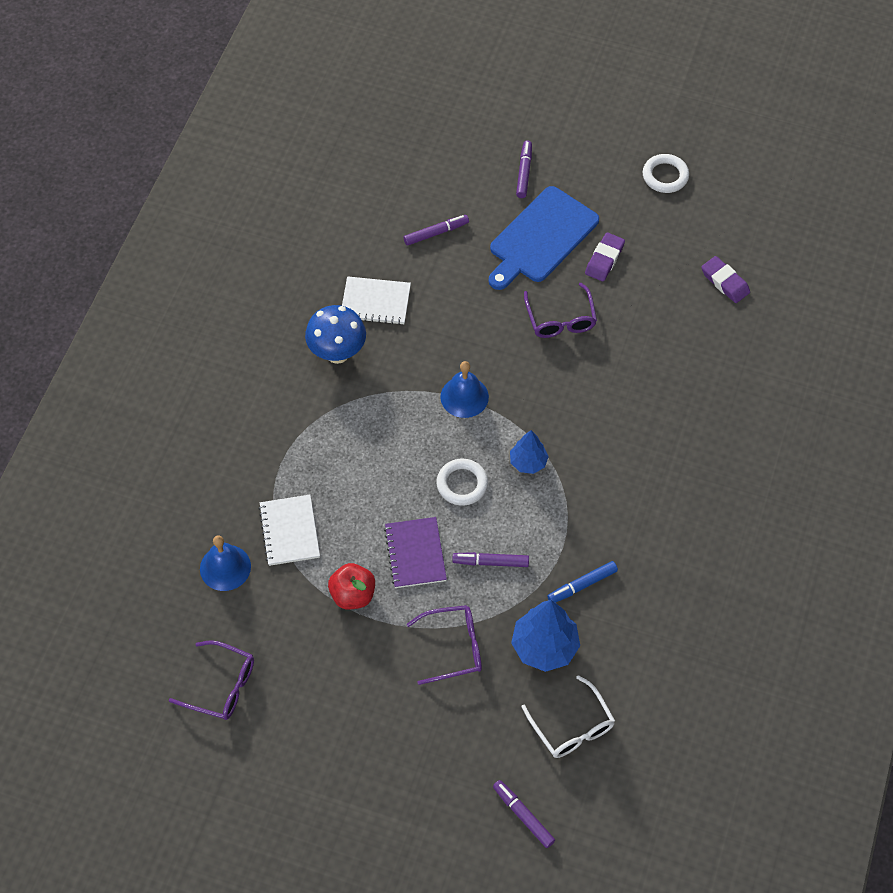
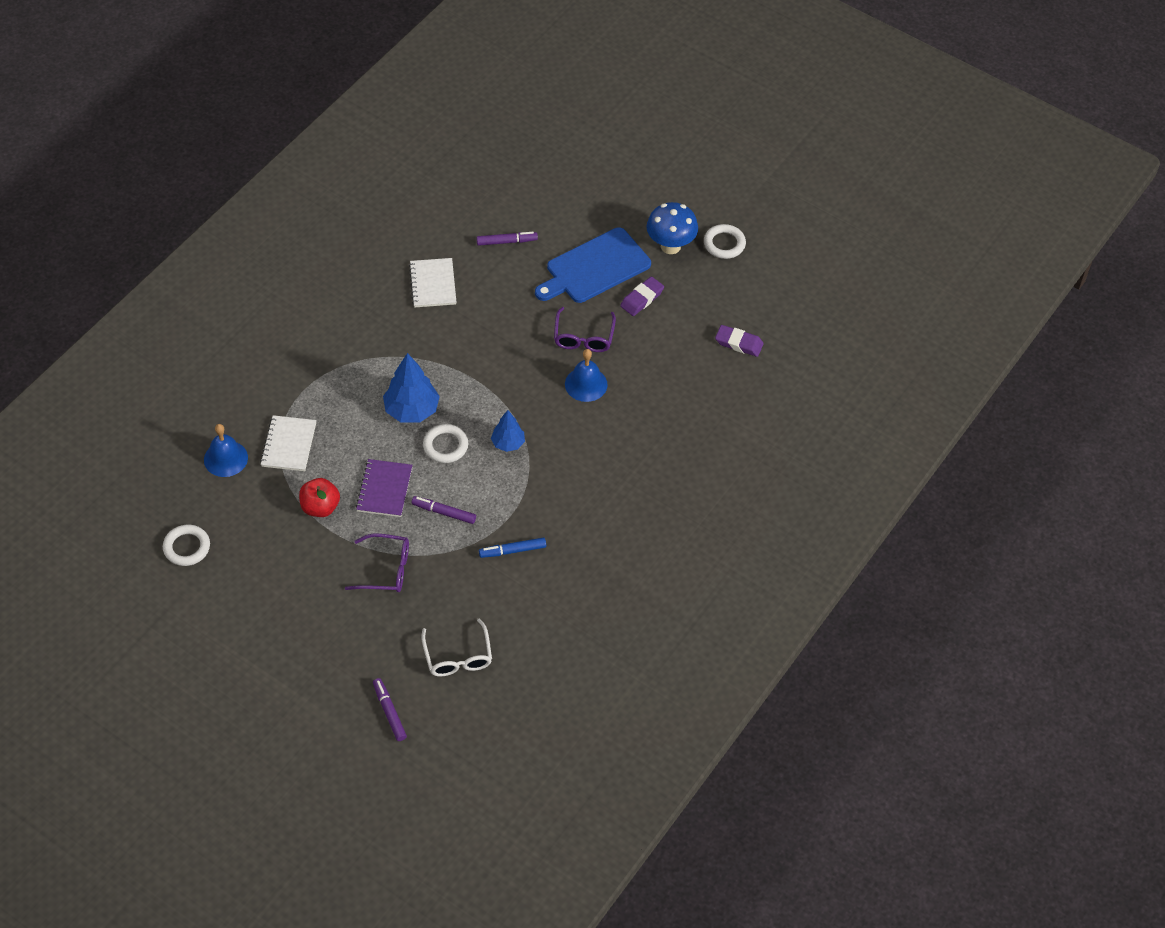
camera: 15 degrees right, 5 degrees down
(221, 686) = (187, 547): purple glasses -> white ring
(337, 353) = (384, 316): blue mushroom -> blue mushroom (670, 246)
(375, 302) = (433, 284): white notebook -> white notebook turned 60 degrees clockwise
(464, 397) = (476, 378): blue bell -> blue bell (586, 384)
(524, 172) = (602, 211): purple marker -> none
(544, 647) = (461, 589): blue tree -> blue tree (412, 410)
(725, 282) = (739, 343): purple eraser -> purple eraser turned 45 degrees counterclockwise

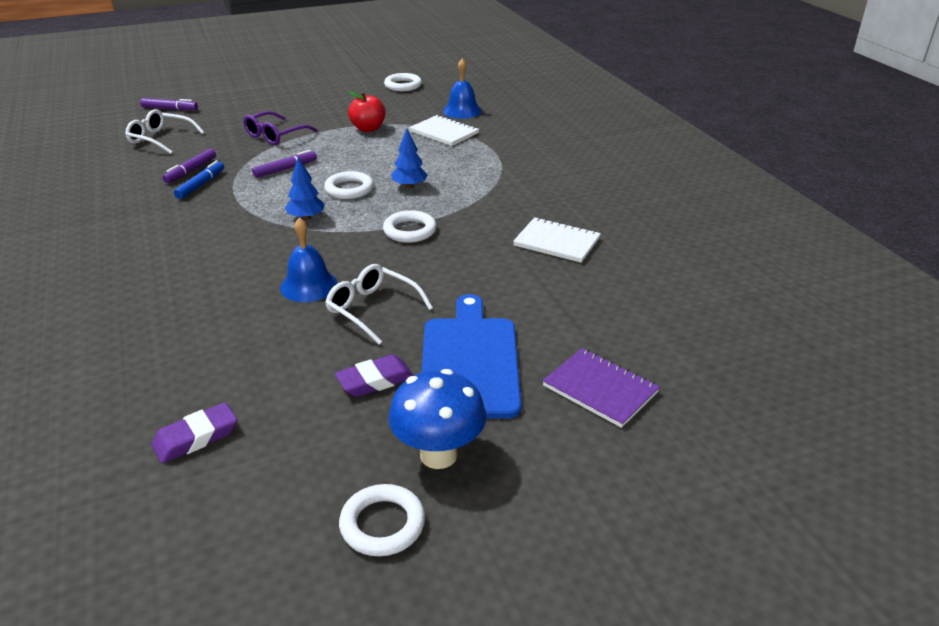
camera: 125 degrees right, 20 degrees down
(384, 489) = (346, 154): purple notebook -> purple notebook (600, 389)
(412, 410) = (409, 186): blue tree -> blue tree, size x0.60
(479, 371) = (410, 230): none -> white ring
(506, 241) = (579, 310): purple marker -> purple marker (191, 171)
(583, 337) = (372, 309): purple glasses -> white glasses
(642, 299) = (375, 380): purple eraser -> purple eraser turned 75 degrees clockwise

